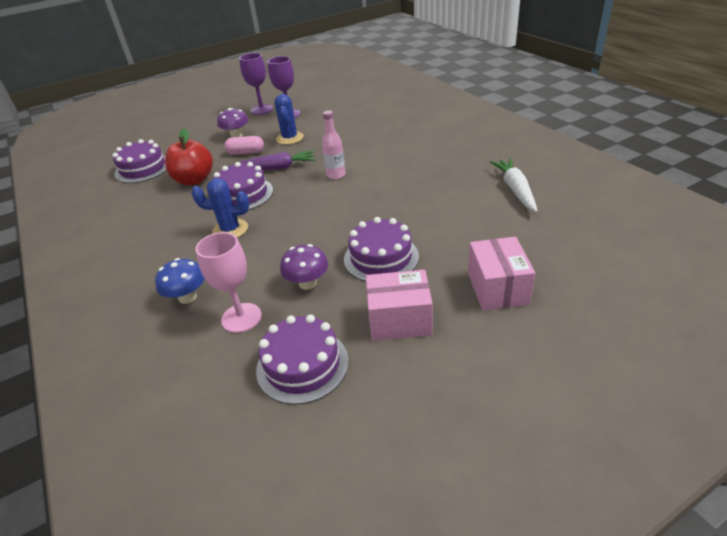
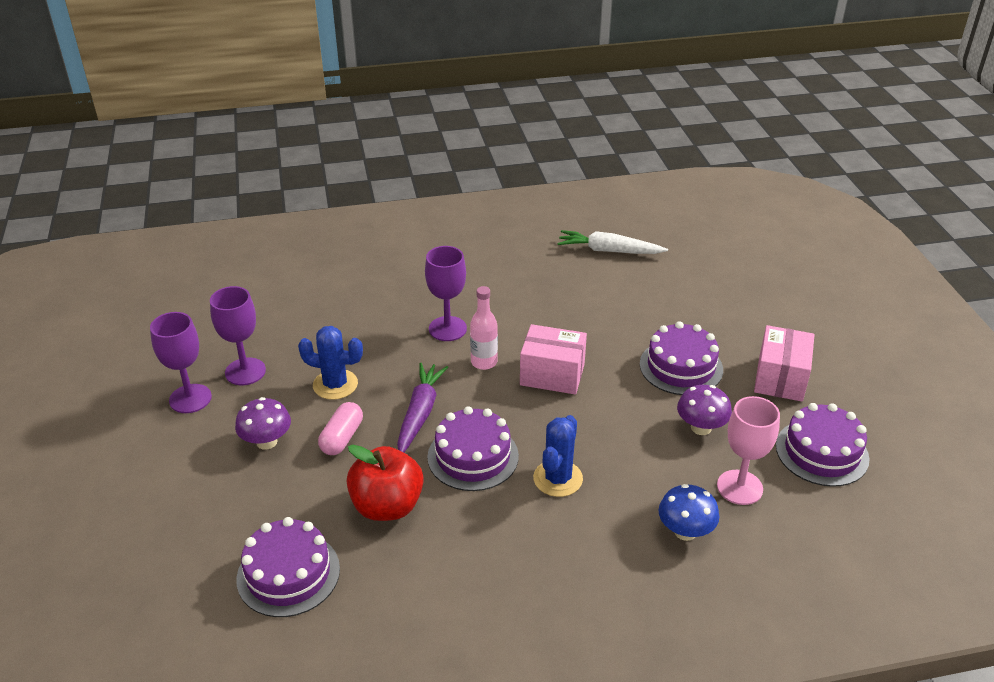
camera: 75 degrees left, 0 degrees up
(363, 154) = (447, 329): none -> purple goblet
(497, 288) = (758, 311): pink box -> pink box (552, 374)

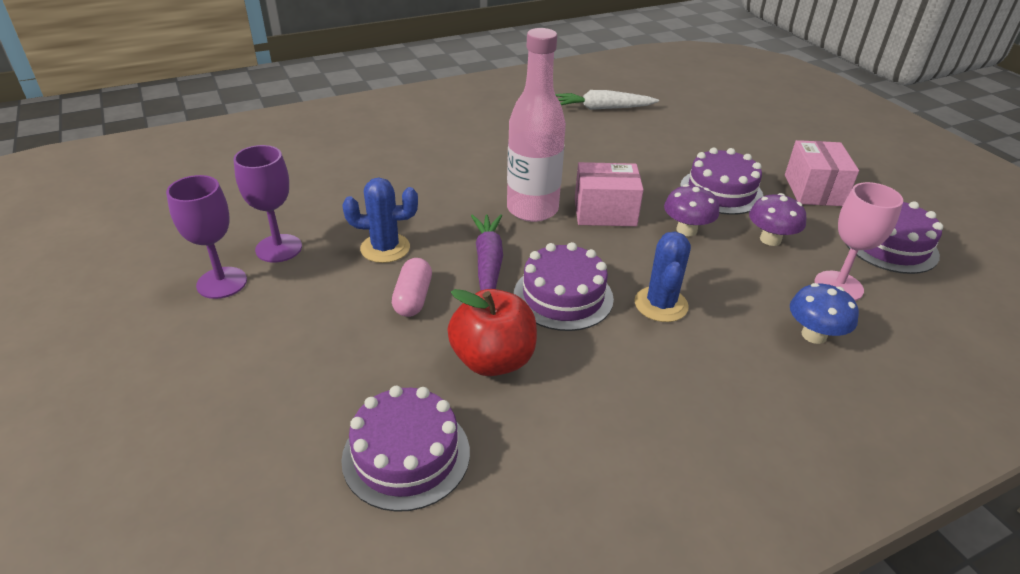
camera: 15 degrees left, 0 degrees up
(266, 442) = (327, 314): purple mushroom -> purple mushroom (686, 230)
(447, 329) = (482, 185): purple goblet -> none
(484, 362) = (532, 209): pink bottle -> pink bottle, size x1.88

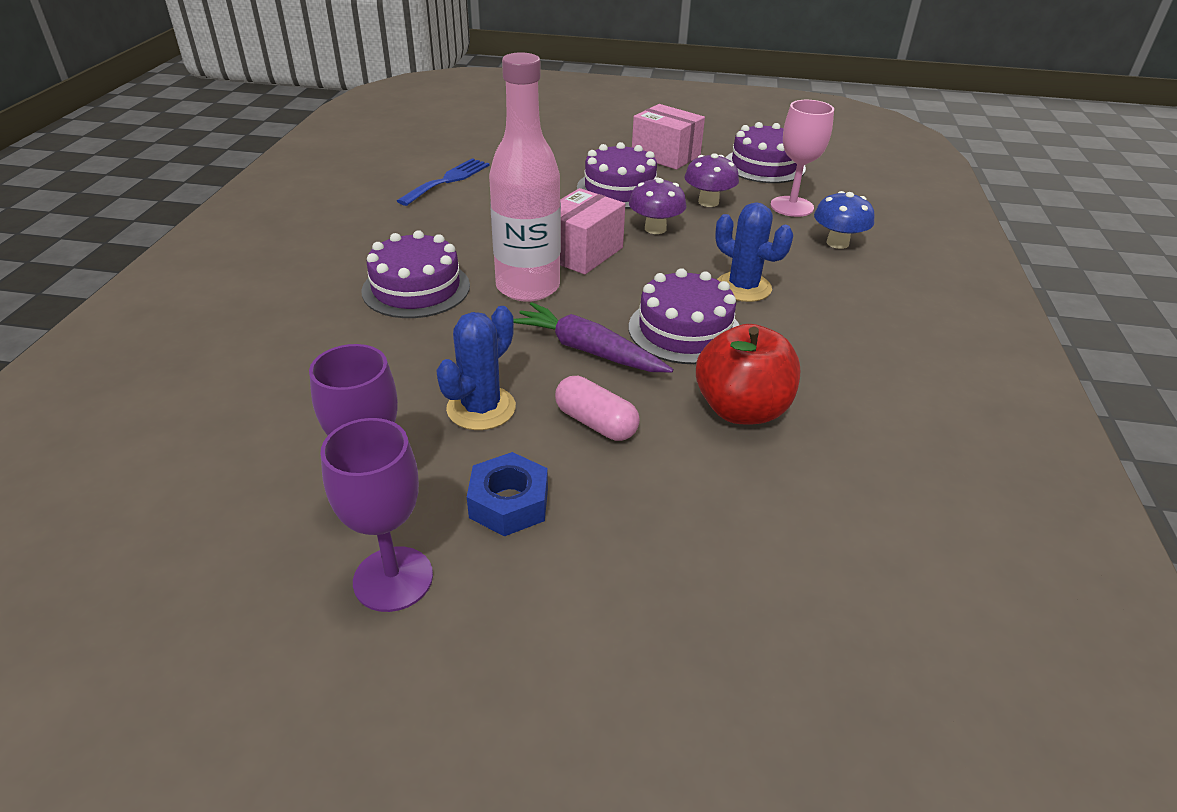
camera: 55 degrees left, 0 degrees up
(308, 296) = (509, 503): none -> blue nut
(406, 455) = (838, 521): purple cake -> purple cake (416, 288)
(603, 108) = (406, 175): white carrot -> none
(620, 124) = (448, 180): none -> blue fork

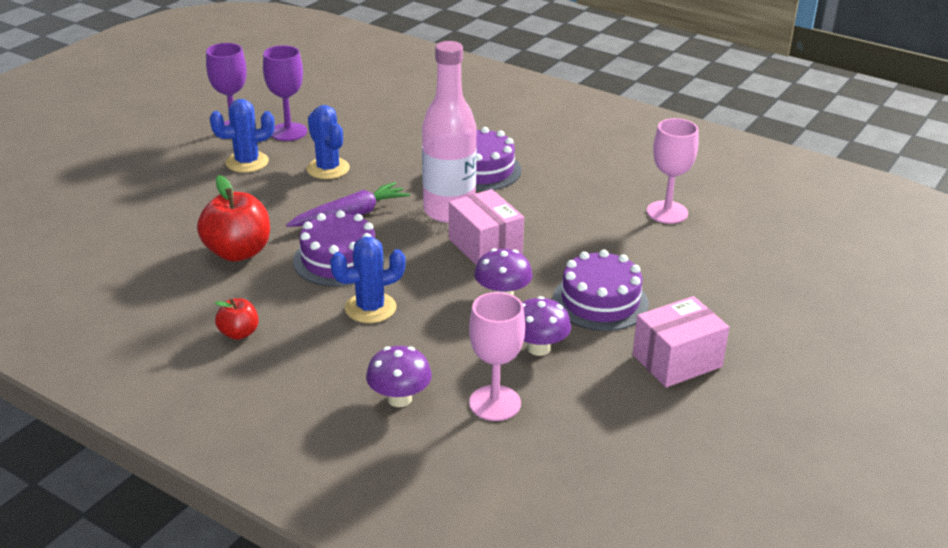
camera: 115 degrees right, 5 degrees down
(448, 180) = (667, 212): blue fork -> pink goblet
(509, 503) = (247, 162): blue nut -> blue cactus
(596, 423) = (279, 200): pink capsule -> none
(764, 166) = (613, 430): purple cake -> none
(837, 243) = (399, 398): blue mushroom -> purple mushroom
(868, 350) = (239, 333): none -> red apple

